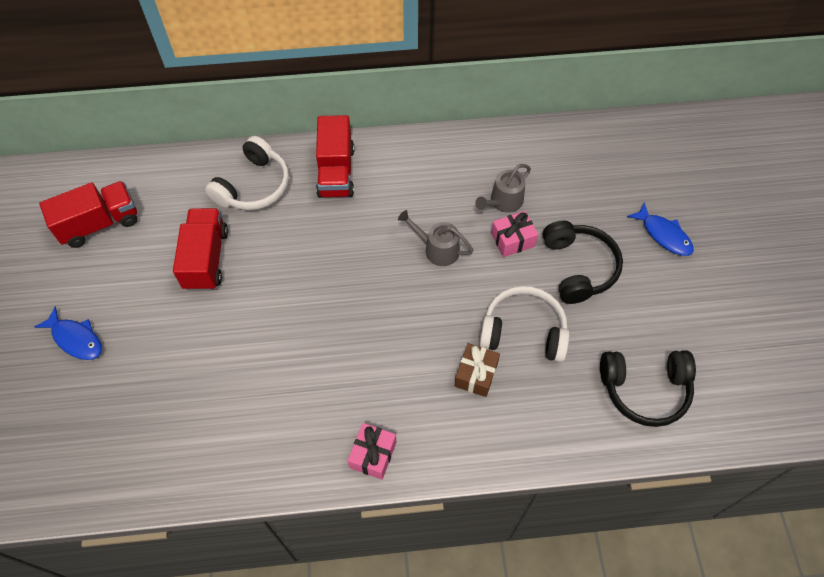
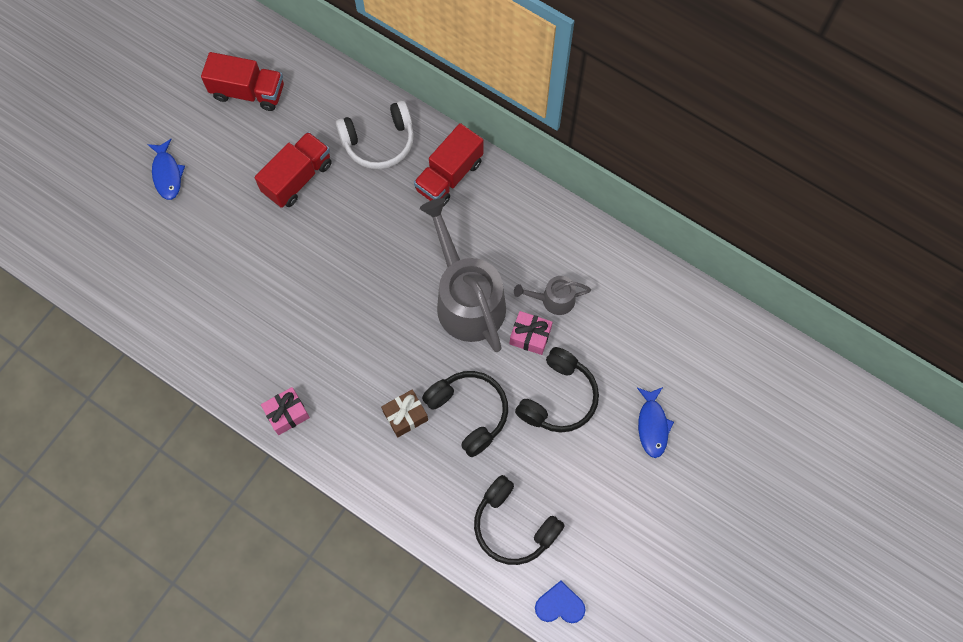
camera: 40 degrees right, 10 degrees up
(437, 249) = (467, 299): grey watering can -> grey watering can, size x2.09
(523, 331) = (469, 412): white headphones -> black headphones
(741, 421) = (560, 605): none -> blue heart

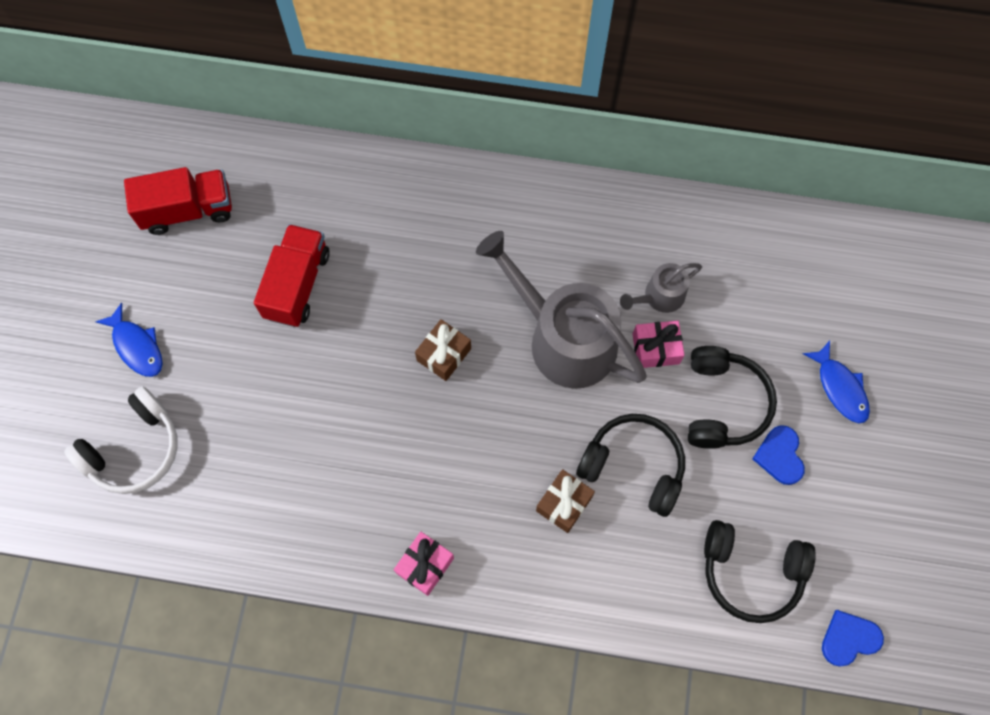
camera: 25 degrees left, 0 degrees up
(375, 273) = (444, 354): none -> brown gift
(379, 142) = (372, 204): white headphones -> white headphones (134, 449)
(449, 176) = (471, 208): red truck -> none
(580, 454) = (780, 456): none -> blue heart

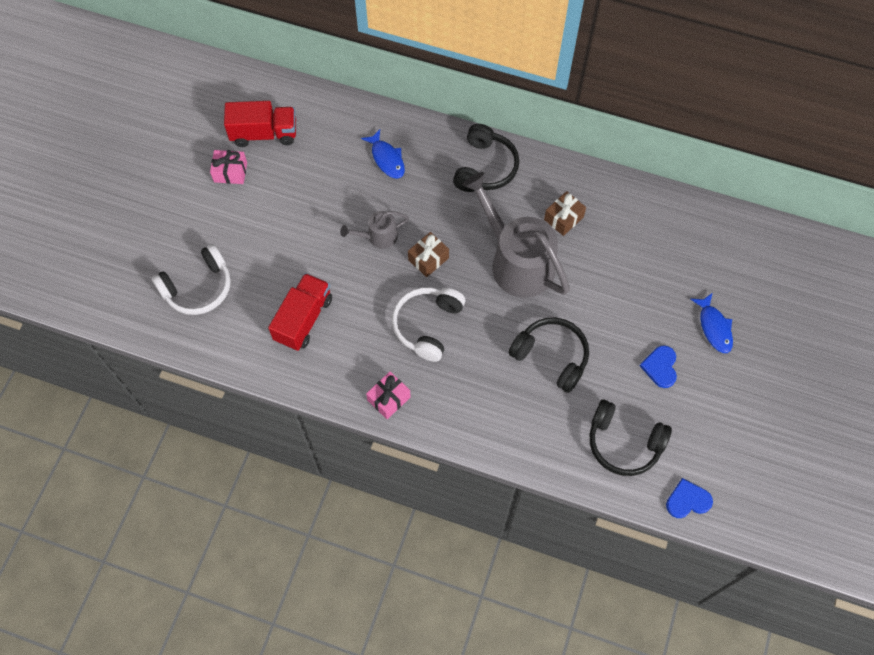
camera: 10 degrees right, 5 degrees down
(137, 346) = (212, 219): blue fish -> blue fish (387, 159)
(297, 285) = (332, 195): red truck -> red truck (303, 319)
(459, 450) = (427, 325): none -> white headphones
(564, 504) = (496, 374): brown gift -> brown gift (563, 218)
(655, 349) = (583, 279): pink gift -> pink gift (230, 172)
(660, 296) = (592, 244): grey watering can -> grey watering can (378, 236)
(723, 404) = (625, 324): black headphones -> black headphones (485, 167)

